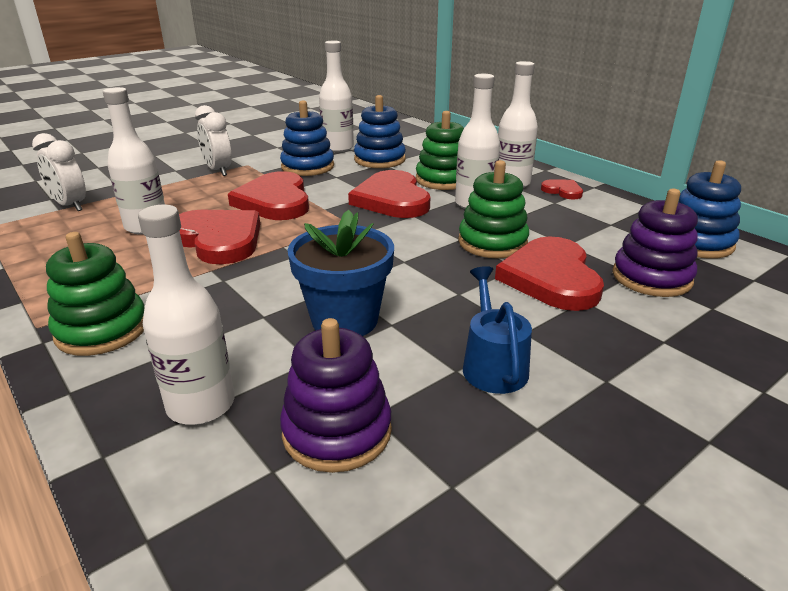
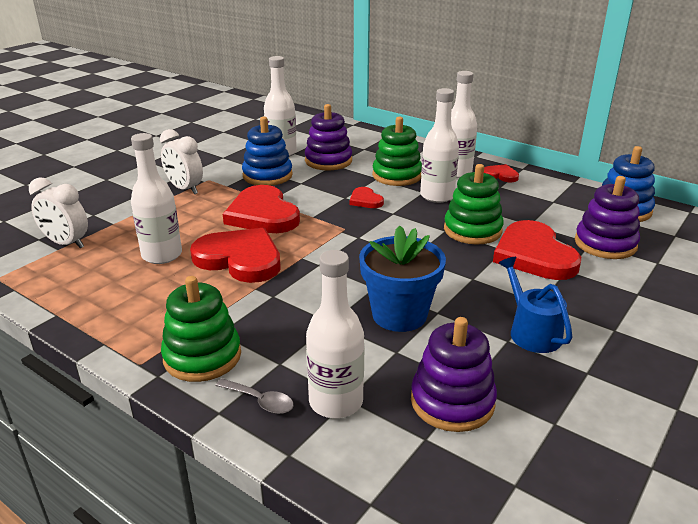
camera: 15 degrees left, 0 degrees up
(120, 388) = (260, 401): none -> grey spoon
(379, 159) = (328, 161): blue stacking toy -> purple stacking toy
(392, 199) = (365, 200): red heart -> red heart, size x0.48

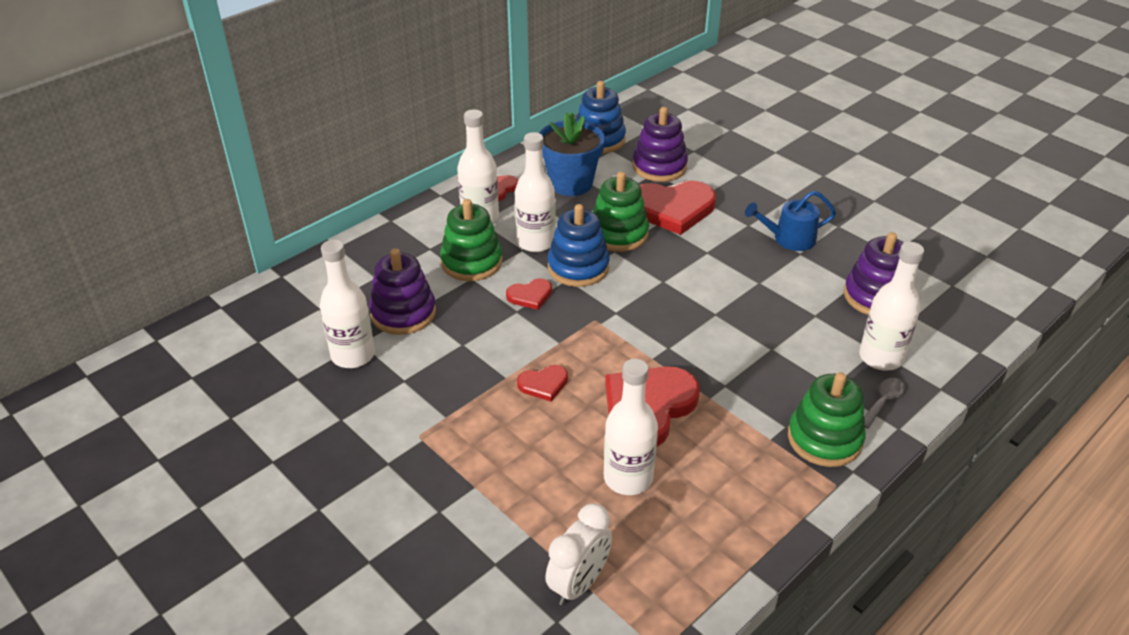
camera: 80 degrees left, 10 degrees up
(185, 189) = (442, 461): white clock -> none
(263, 214) = (543, 384): red heart -> red heart, size x0.48
(267, 175) = (428, 374): blue stacking toy -> blue stacking toy (578, 267)
(399, 315) = (762, 305): blue flower pot -> blue flower pot (571, 183)

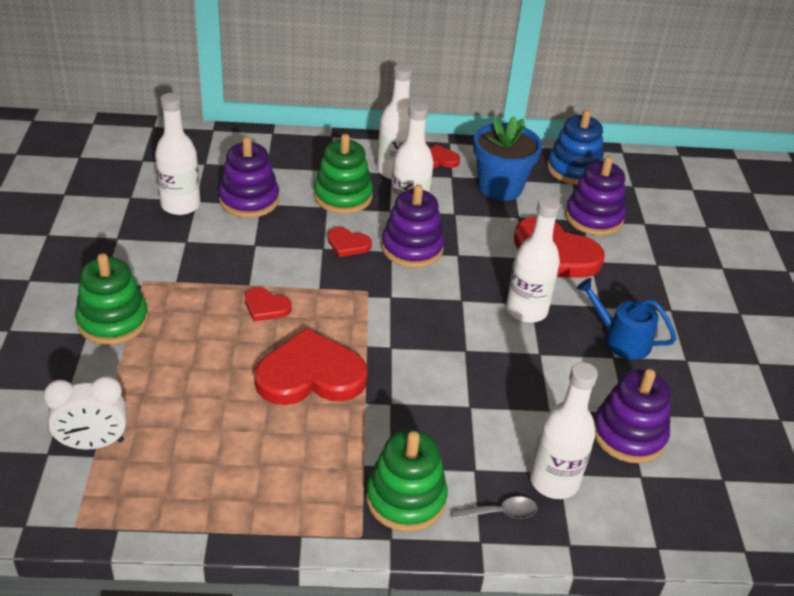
camera: 40 degrees right, 0 degrees up
(578, 267) = (412, 248): blue stacking toy -> purple stacking toy
(618, 234) = (480, 245): green stacking toy -> green stacking toy (113, 321)
(628, 478) = (224, 407): white bottle -> white bottle (526, 310)

